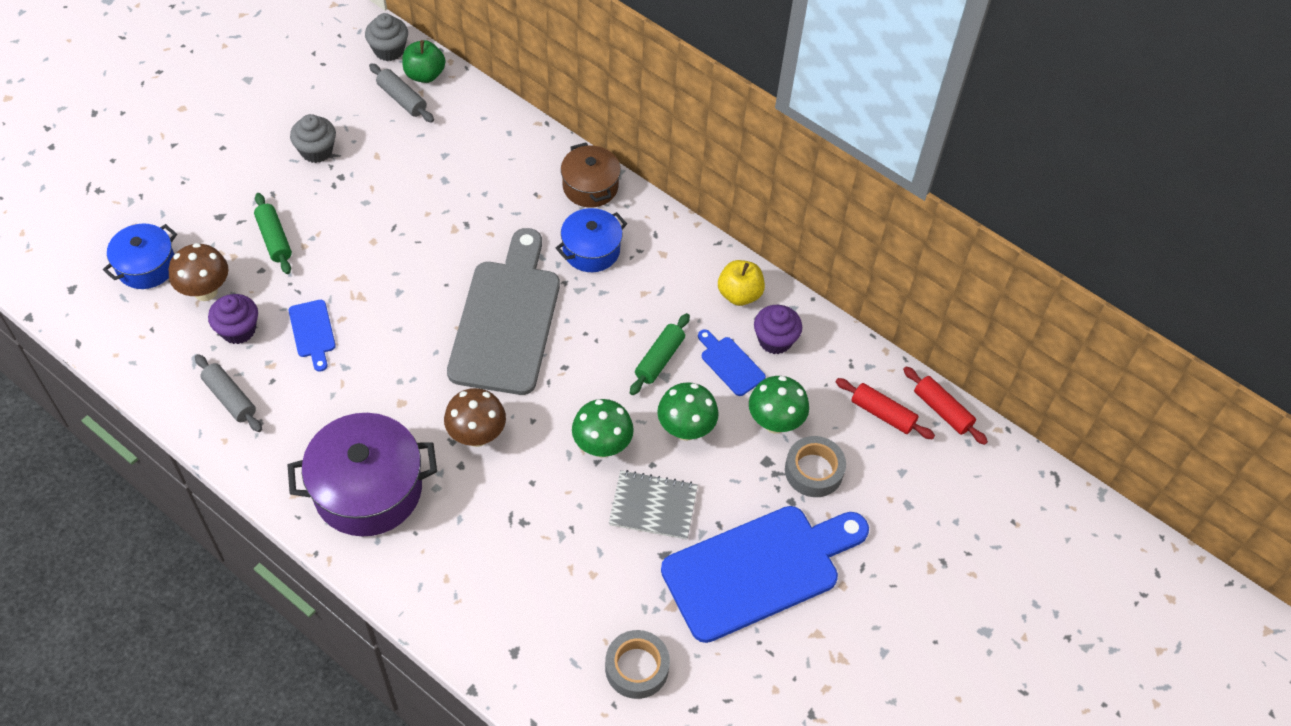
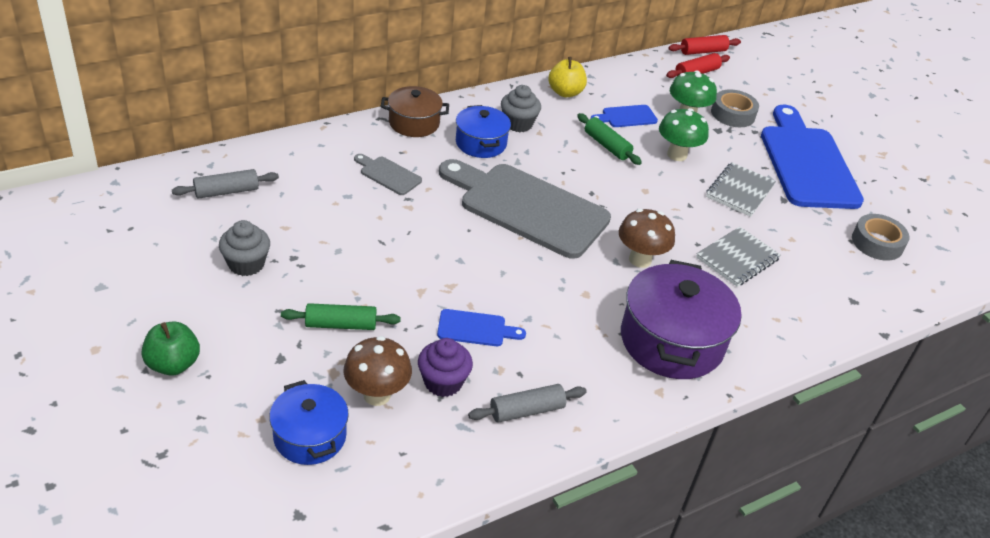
camera: 70 degrees left, 15 degrees down
(389, 50) = (155, 181): grey cupcake -> grey cupcake (518, 124)
(424, 74) = (208, 169): green apple -> green apple (173, 364)
(493, 197) = (388, 175): none -> grey cutting board
(527, 524) = (737, 258): none -> grey notebook
(602, 446) = (676, 198): green mushroom -> none
(775, 340) = (614, 92): purple cupcake -> none

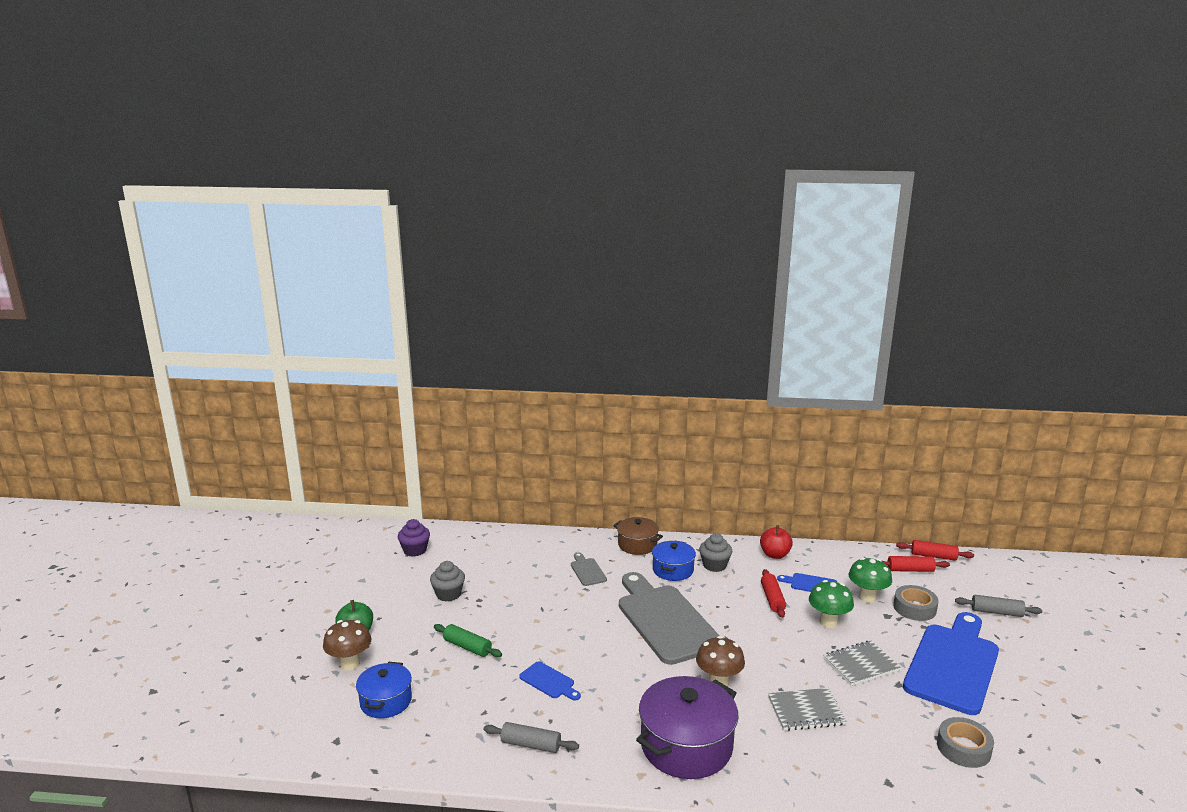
camera: 40 degrees right, 20 degrees down
(226, 191) = (478, 551): grey rolling pin -> grey rolling pin (996, 612)
(377, 395) = (447, 695): brown mushroom -> brown mushroom (350, 664)
(443, 382) = (494, 704): purple cupcake -> purple cupcake (415, 550)
(565, 92) = (775, 555): yellow apple -> red apple
(607, 146) = (772, 599): green rolling pin -> red rolling pin

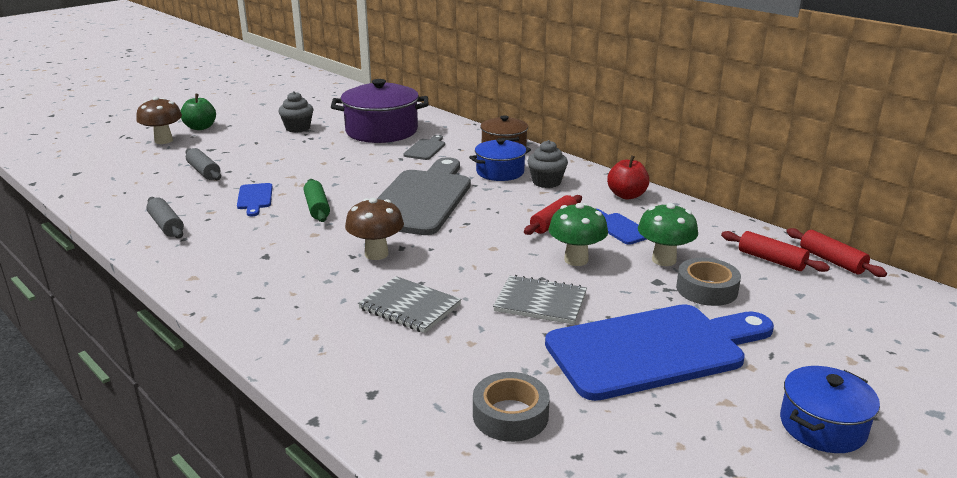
camera: 40 degrees right, 5 degrees up
(386, 701) = (140, 166): blue pot -> blue pot (822, 426)
(415, 550) = (328, 99): purple cupcake -> none
(467, 647) = (247, 159): green rolling pin -> green rolling pin (317, 208)
(686, 746) = (262, 278): purple pot -> purple pot (381, 131)
(996, 612) = (819, 336): grey rolling pin -> grey rolling pin (204, 171)

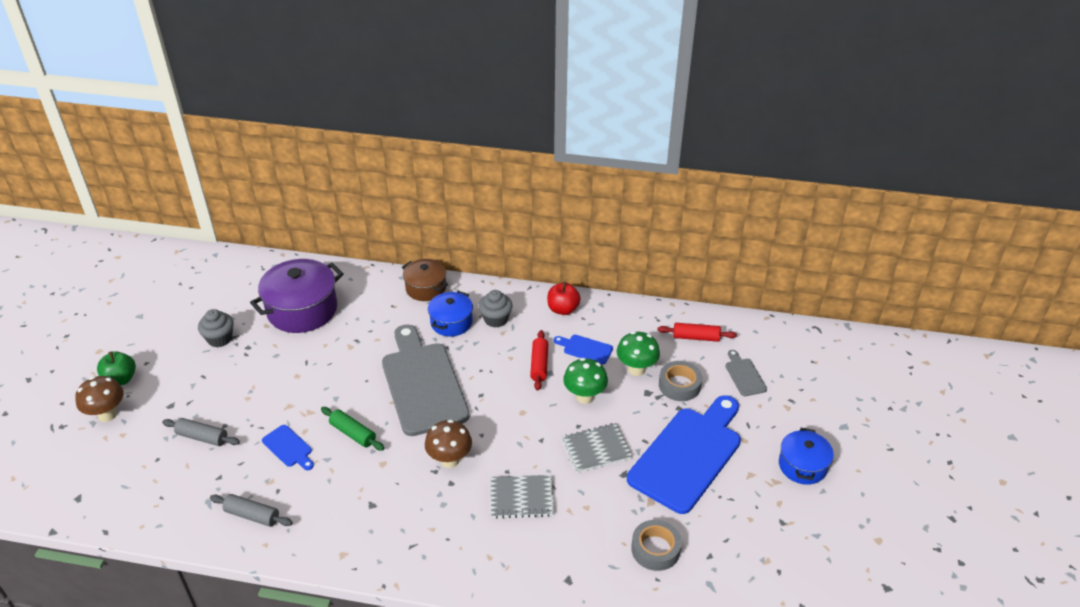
camera: 35 degrees left, 15 degrees up
(425, 149) = (365, 318): grey cutting board -> grey cutting board (744, 375)
(832, 261) = (728, 321): red rolling pin -> none

